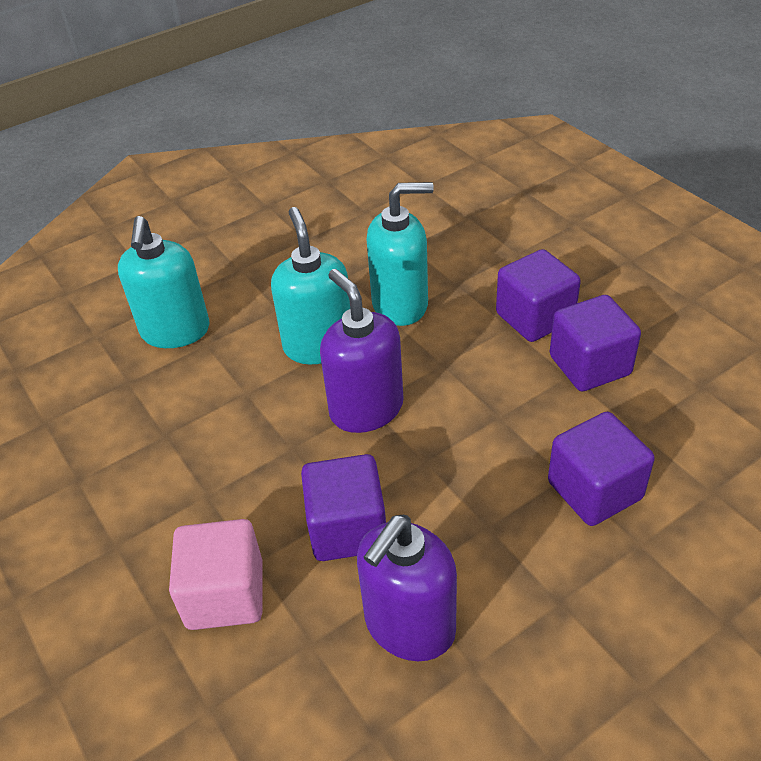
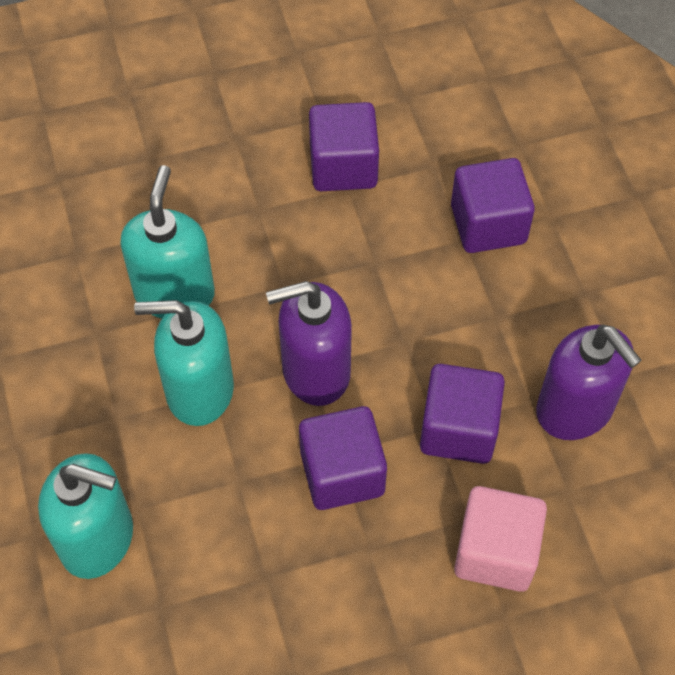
camera: 75 degrees left, 15 degrees up
(534, 318) = (257, 183): purple cube -> purple cube (342, 473)

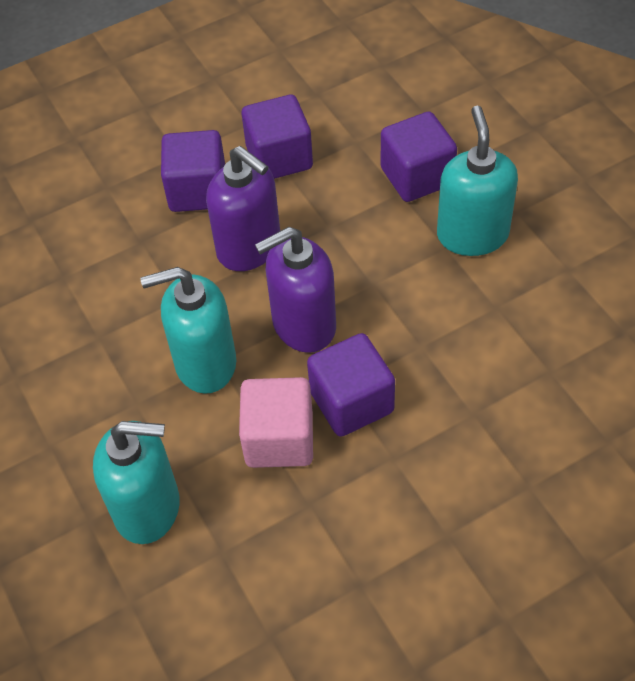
camera: 10 degrees left, 5 degrees down
(174, 293) = (160, 289): turquoise soap dispenser -> turquoise soap dispenser (472, 234)
(458, 429) = (442, 343): purple cube -> purple cube (198, 190)
(495, 552) = (505, 435): pink cube -> pink cube (279, 439)
(575, 409) = (536, 305): purple soap dispenser -> purple soap dispenser (249, 247)

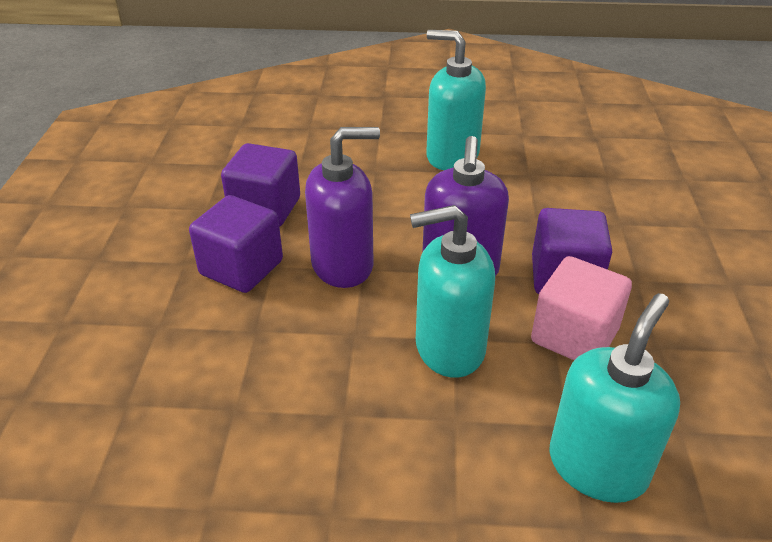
camera: 60 degrees left, 15 degrees down
(205, 363) = (449, 348): turquoise soap dispenser -> turquoise soap dispenser turned 60 degrees clockwise
(417, 176) = (369, 155): purple cube -> none

